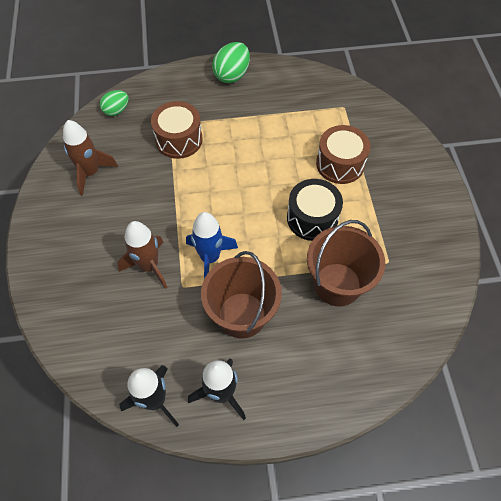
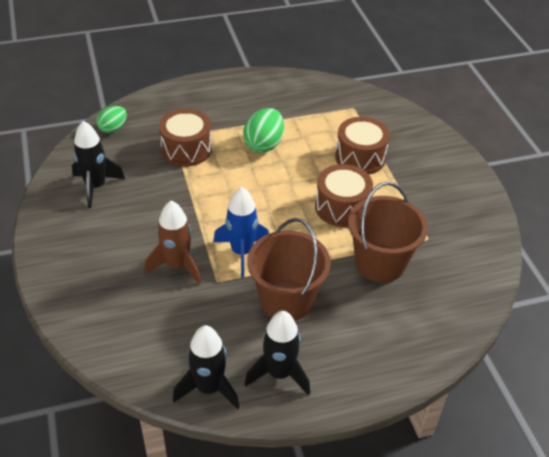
camera: 10 degrees left, 15 degrees down
(91, 173) = (96, 187): brown rocket -> black rocket
(232, 75) = (231, 88): green egg -> green egg (264, 144)
(312, 218) = (342, 207): black drum -> brown drum

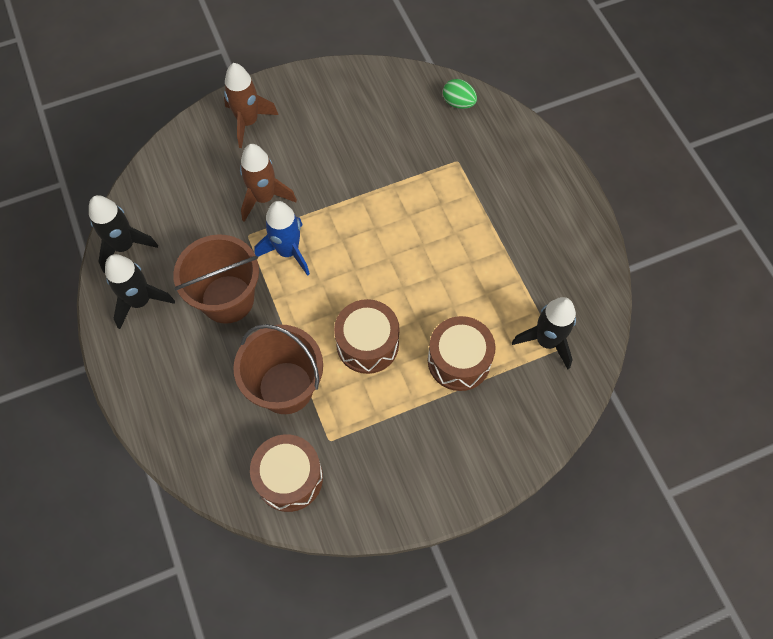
camera: 85 degrees right, 20 degrees up
(79, 273) = (248, 122): none -> brown rocket
(96, 187) = (364, 108): black rocket -> black rocket (546, 341)
(186, 149) = (437, 177): brown drum -> brown drum (289, 478)
(264, 144) = (461, 252): green egg -> none

